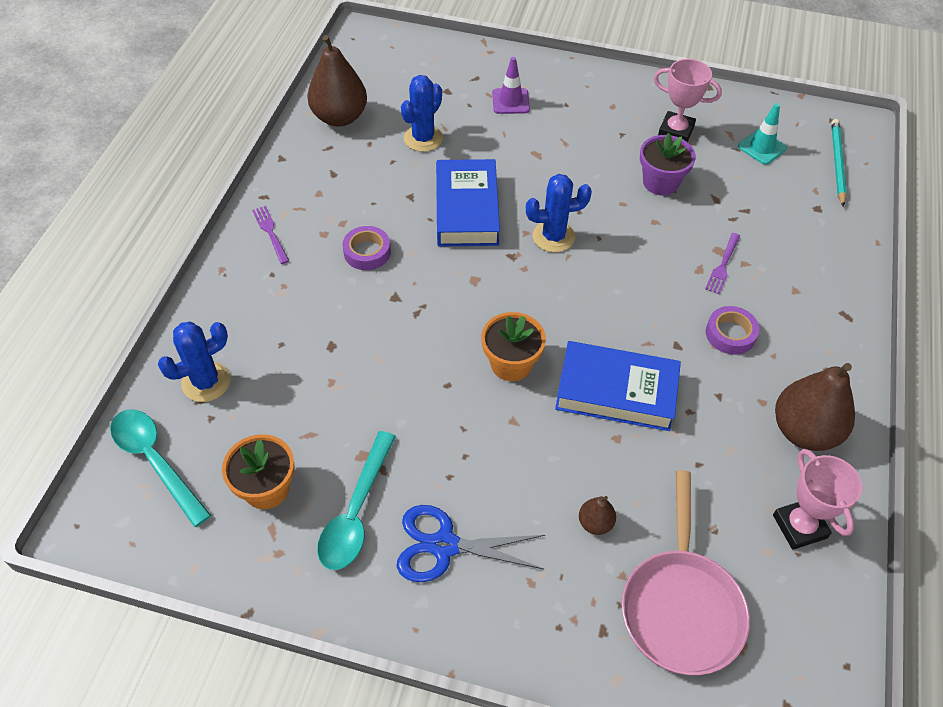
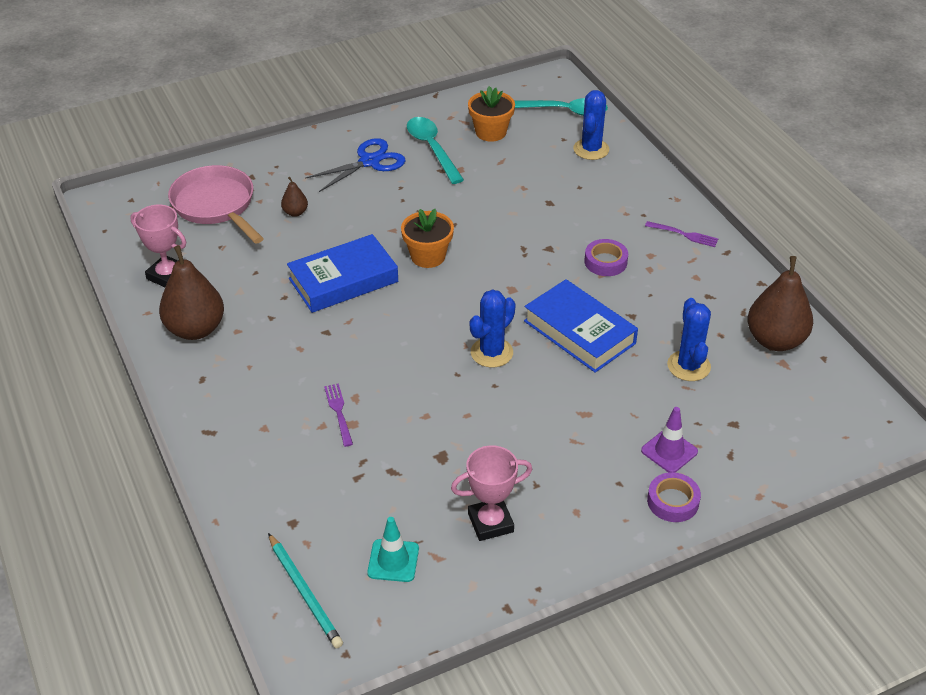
camera: 140 degrees right, 10 degrees down
(660, 182) = (454, 456): purple flower pot -> none
(730, 334) = (293, 362): purple tape -> purple tape (673, 501)

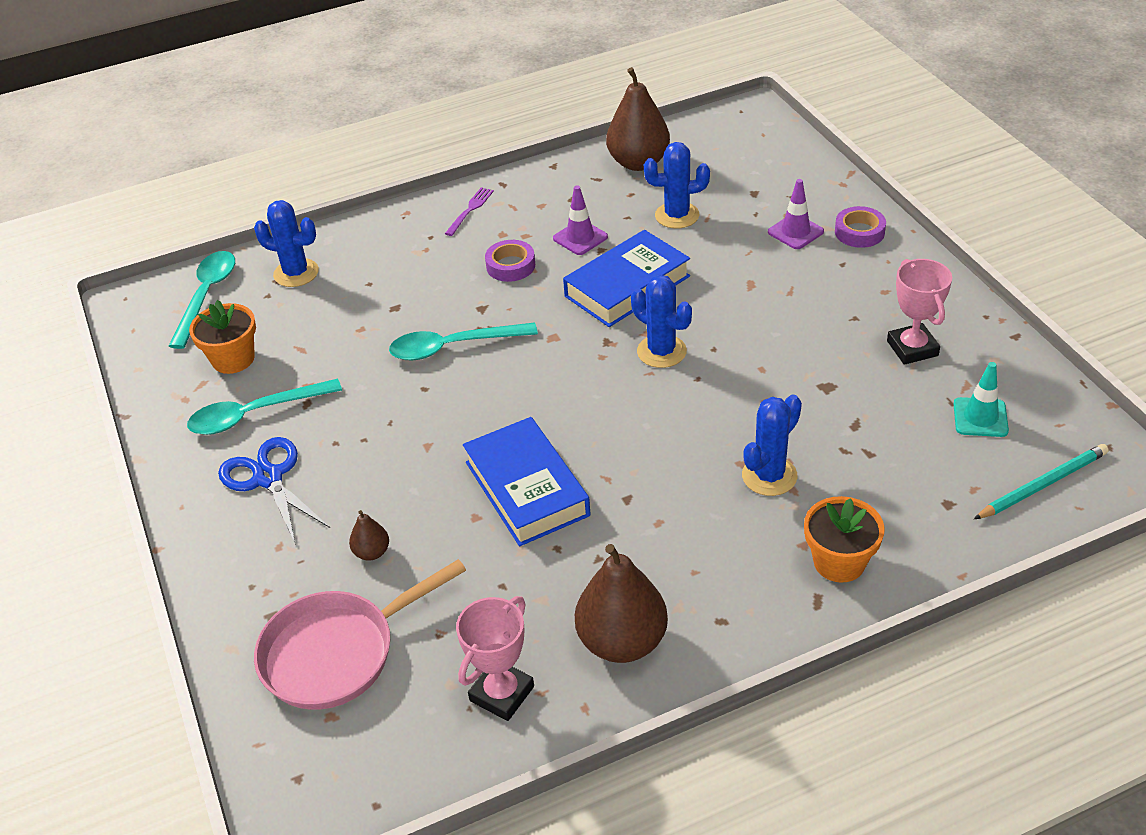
camera: 85 degrees left, 0 degrees up
(339, 412) = (769, 476): purple fork -> blue cactus
(428, 256) = (486, 410): orange flower pot -> orange flower pot (839, 562)
(501, 236) = (453, 347): none -> turquoise spoon
(648, 302) = (580, 238): none -> purple traffic cone

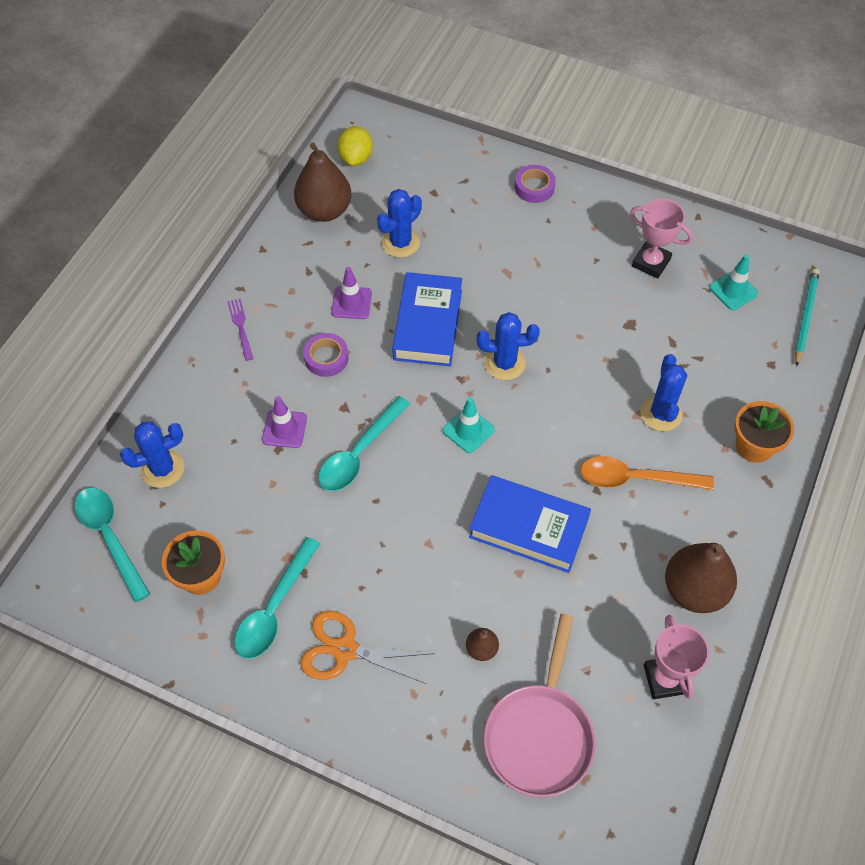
camera: 45 degrees left, 15 degrees up
(268, 478) = (345, 649): blue scissors -> orange scissors
(565, 383) = (468, 430): none -> turquoise traffic cone
(677, 513) = (636, 479): none -> orange spoon
(712, 137) = (356, 158): none -> yellow lemon
(795, 232) = (494, 211): purple traffic cone -> purple traffic cone (284, 429)

